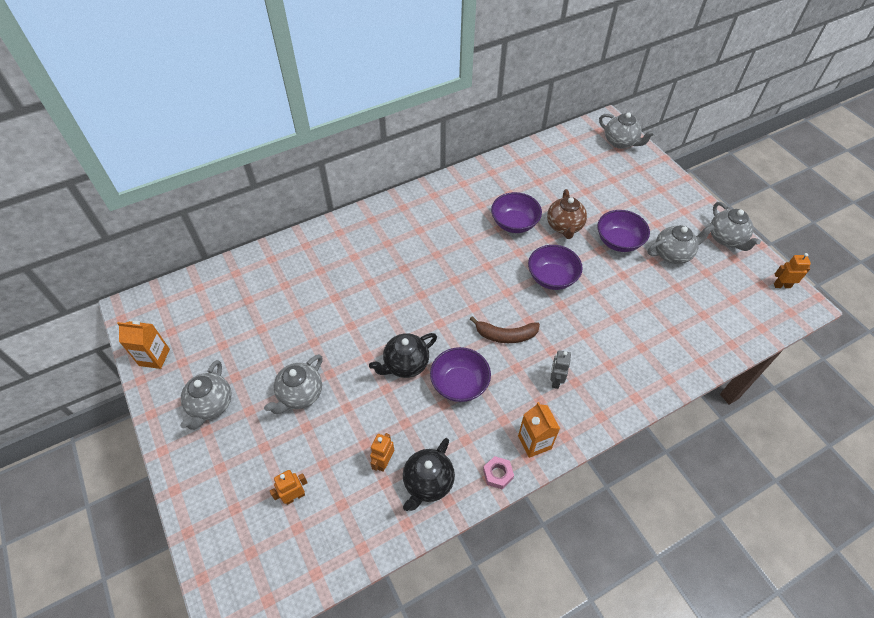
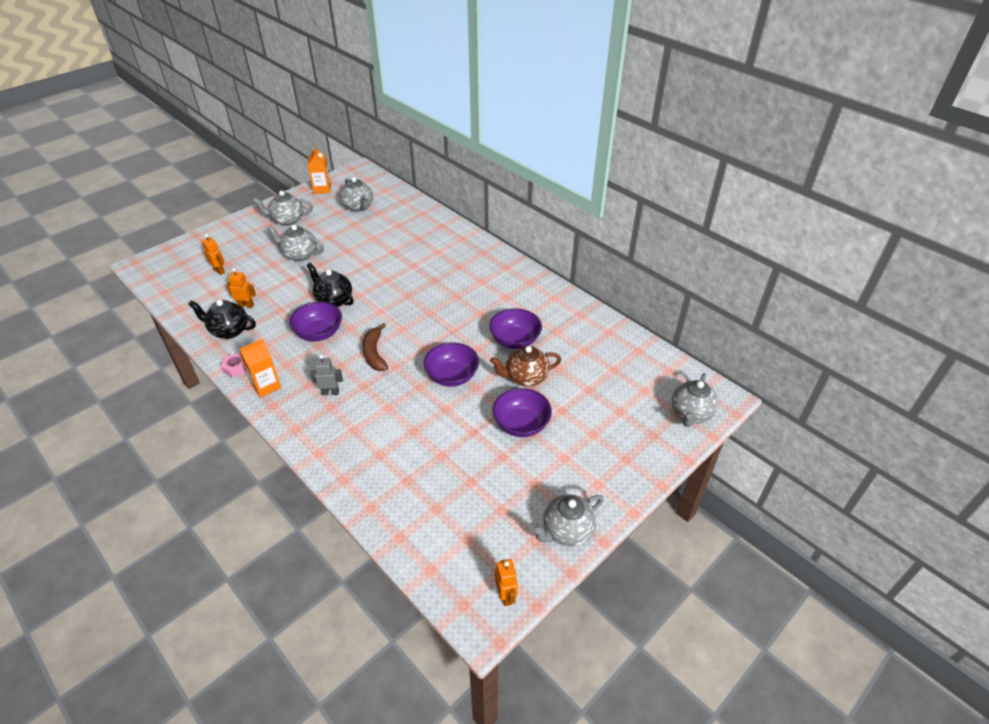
camera: 75 degrees right, 10 degrees down
(673, 254) = (520, 475): grey teapot -> grey teapot (358, 207)

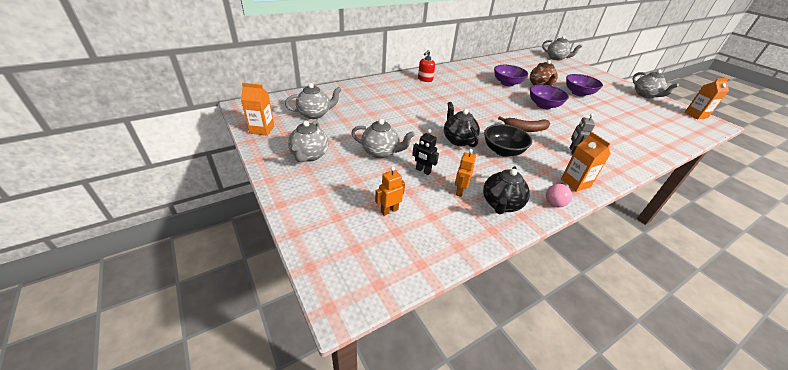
camera: 80 degrees left, 5 degrees down
(236, 368) = (556, 200): pink nut -> pink light bulb
(274, 282) = (423, 171): none -> black robot
(299, 255) = (381, 152): grey teapot -> grey teapot turned 105 degrees counterclockwise
(319, 333) = (503, 151): purple bowl -> black bowl
(334, 300) = (458, 140): black teapot -> black teapot turned 105 degrees clockwise
(483, 263) = (425, 79): none -> red soap dispenser
(506, 595) = (696, 115): orange robot -> orange carton

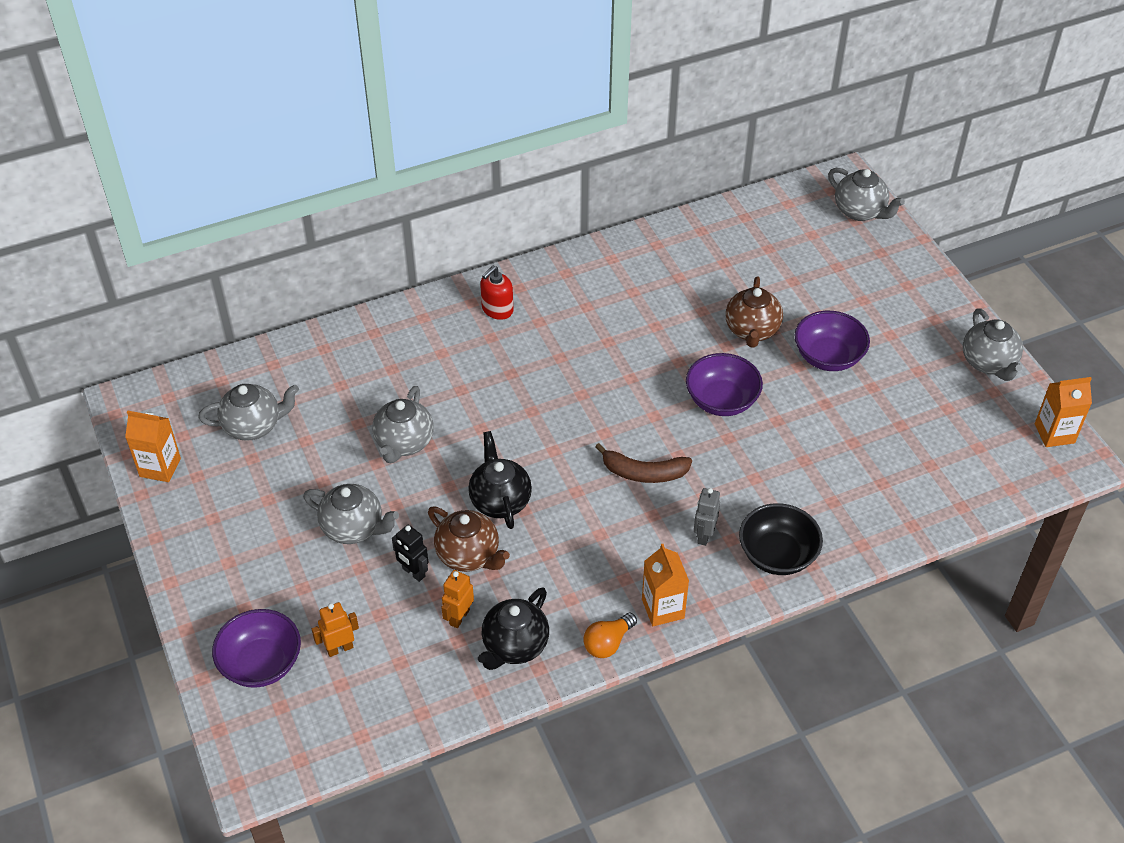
camera: 10 degrees right, 10 degrees up
(309, 156) = (235, 532): grey teapot -> grey teapot (404, 443)
(452, 162) = (469, 555): none -> brown teapot
(503, 151) = (571, 530): black bowl -> black bowl (777, 555)
(507, 83) = (679, 321): purple bowl -> purple bowl (261, 663)
(556, 200) = (608, 643): pink light bulb -> orange light bulb

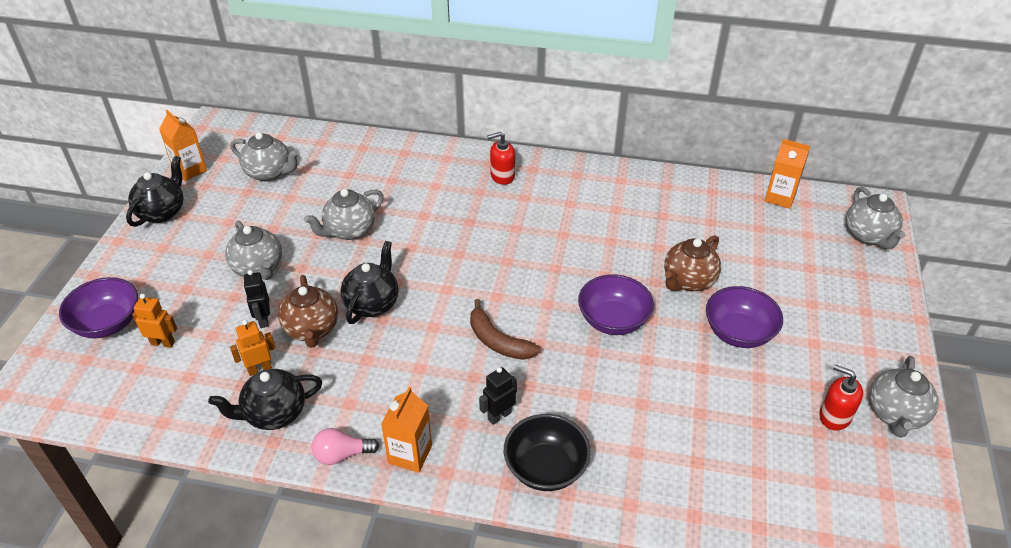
camera: 35 degrees right, 5 degrees down
(183, 527) = (162, 212): none -> black teapot
(608, 643) = (342, 454): orange light bulb -> pink light bulb
(704, 535) = (499, 415): grey robot -> black robot
(949, 389) = (834, 416): none -> red soap dispenser
(1054, 433) = (917, 514): orange carton -> orange carton (780, 197)

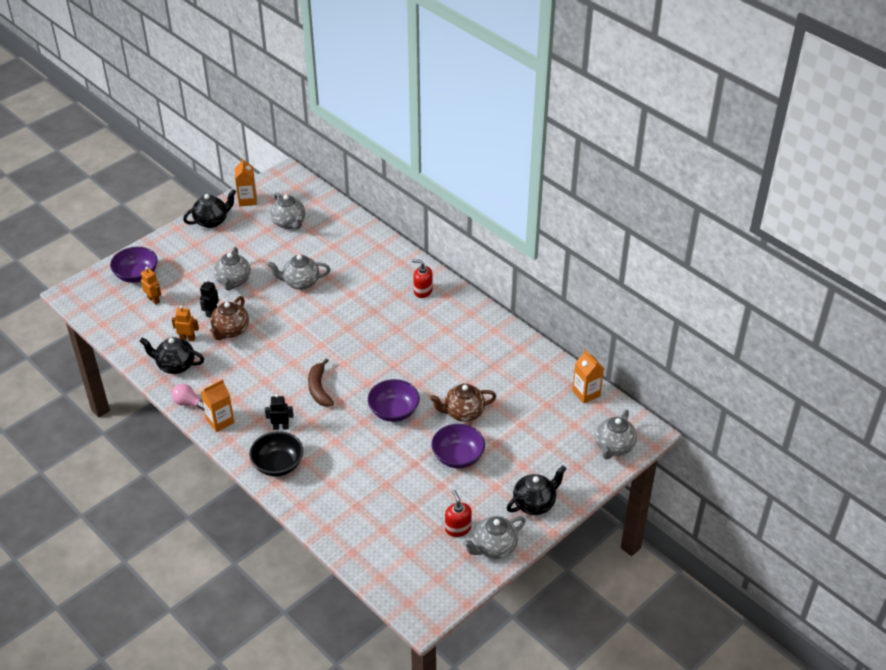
camera: 35 degrees right, 0 degrees up
(372, 303) = (274, 332): black teapot -> black teapot (535, 503)

